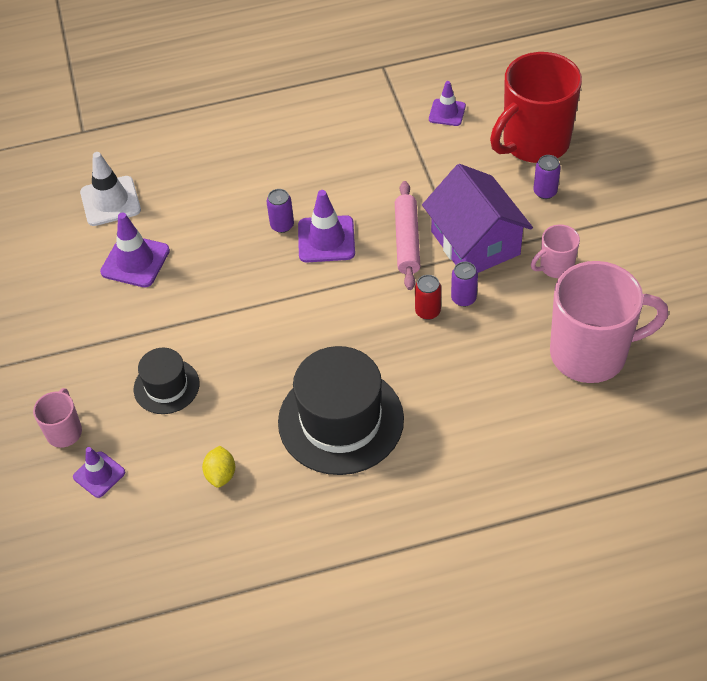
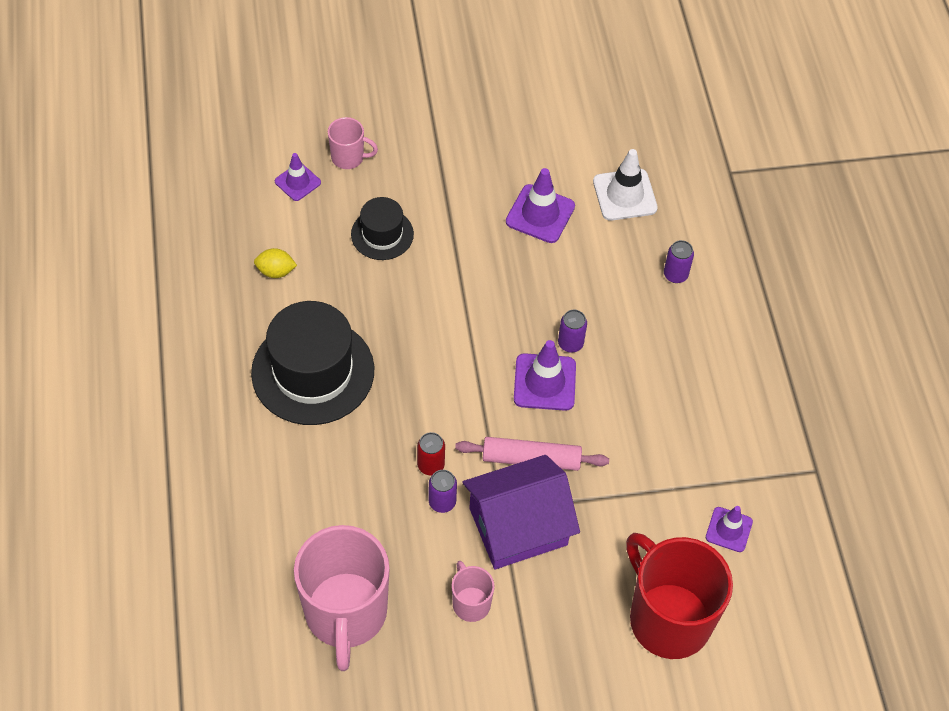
camera: 90 degrees right, 5 degrees up
(545, 192) = (586, 614): purple can -> purple can (675, 275)

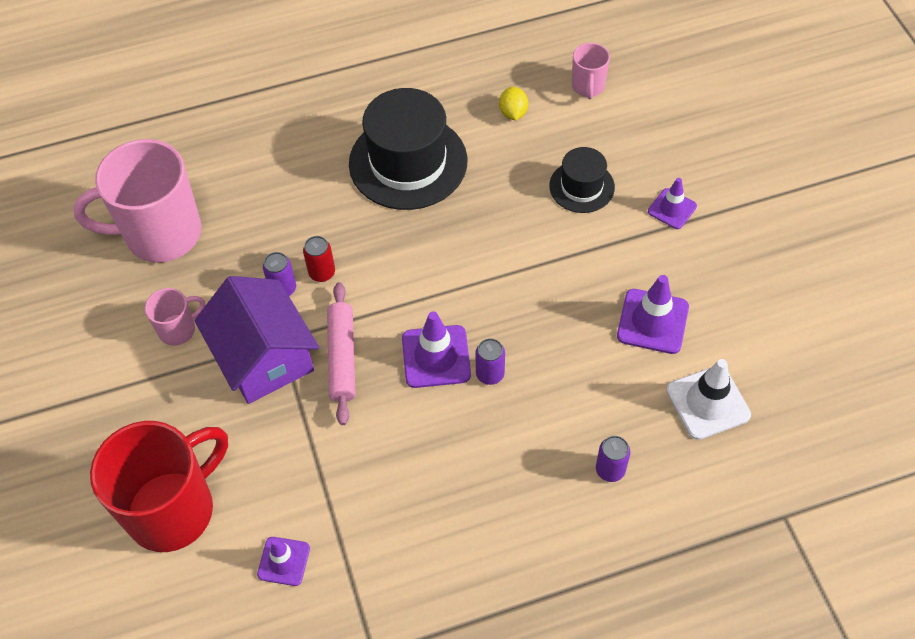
camera: 85 degrees right, 0 degrees up
(297, 182) = (623, 108): purple traffic cone -> purple traffic cone (672, 209)
(348, 157) = (668, 142): pink mug -> pink mug (588, 87)

